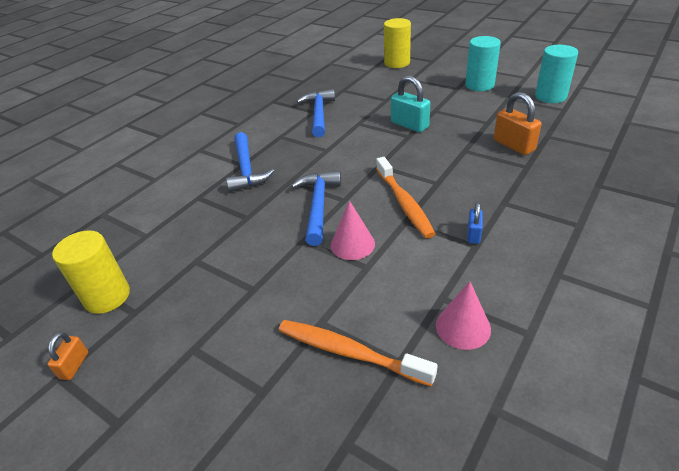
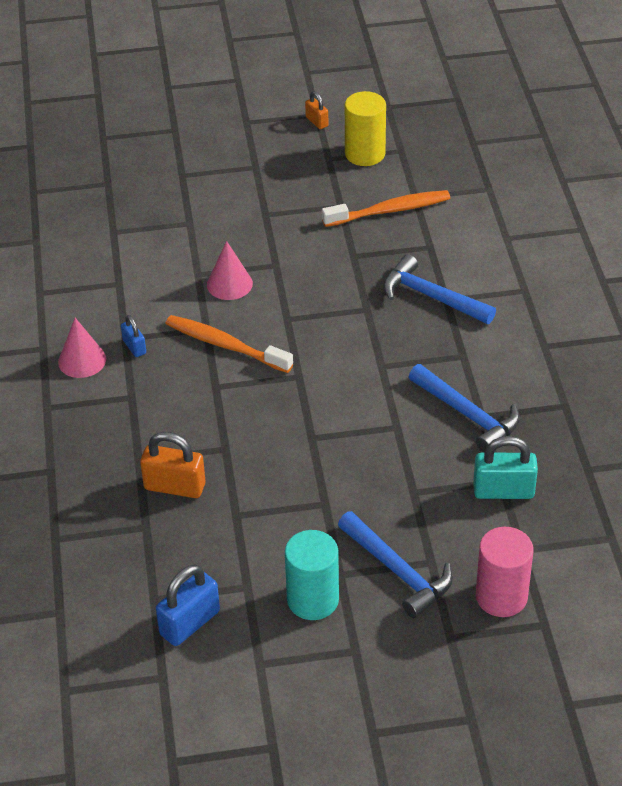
camera: 135 degrees right, 5 degrees up
(318, 205) = (303, 300): blue hammer -> blue hammer (398, 572)
(349, 352) = (151, 219): orange toothbrush -> orange toothbrush (390, 211)
(397, 63) = (501, 596): yellow cylinder -> pink cylinder
(409, 125) = (329, 457): turquoise padlock -> turquoise padlock (503, 491)
(463, 327) = (88, 272): pink cone -> pink cone (82, 360)
(550, 96) = (190, 623): turquoise cylinder -> blue padlock

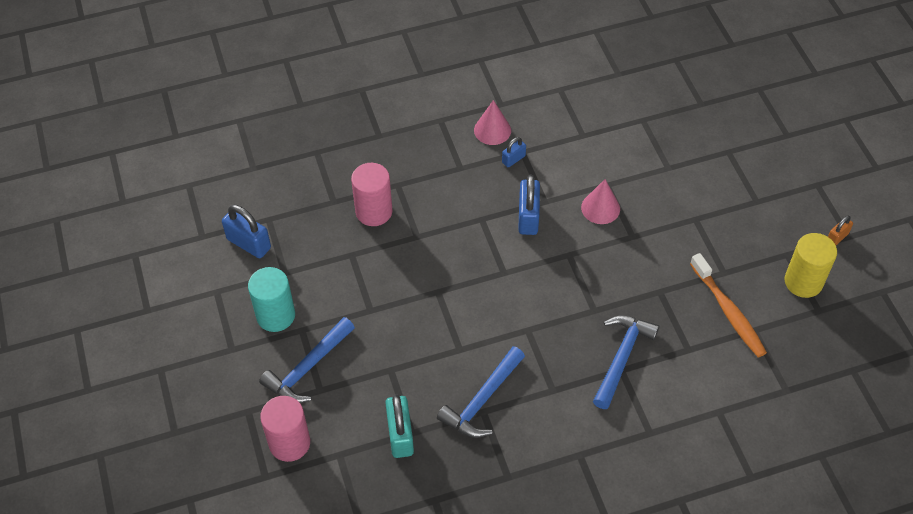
camera: 80 degrees right, 10 degrees up
(174, 486) = (374, 211): orange padlock -> pink cylinder
(225, 345) = (528, 217): orange toothbrush -> blue padlock

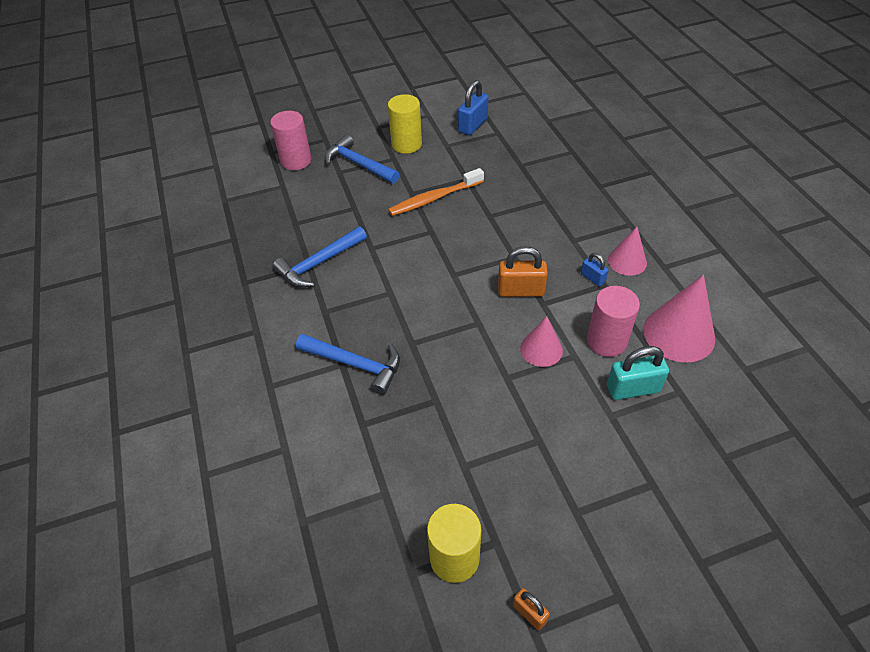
camera: 90 degrees right, 5 degrees down
(275, 315) = (406, 144): turquoise cylinder -> yellow cylinder
(374, 211) = (513, 188): pink cylinder -> pink cylinder (606, 341)
(400, 435) = (293, 216): turquoise padlock -> turquoise padlock (633, 388)
(482, 401) = (319, 263): blue hammer -> blue hammer turned 75 degrees counterclockwise
(528, 217) = (521, 290): blue padlock -> orange padlock
(581, 109) = (679, 334): none -> pink cone
(728, 311) = (410, 467): orange toothbrush -> orange toothbrush (434, 198)

